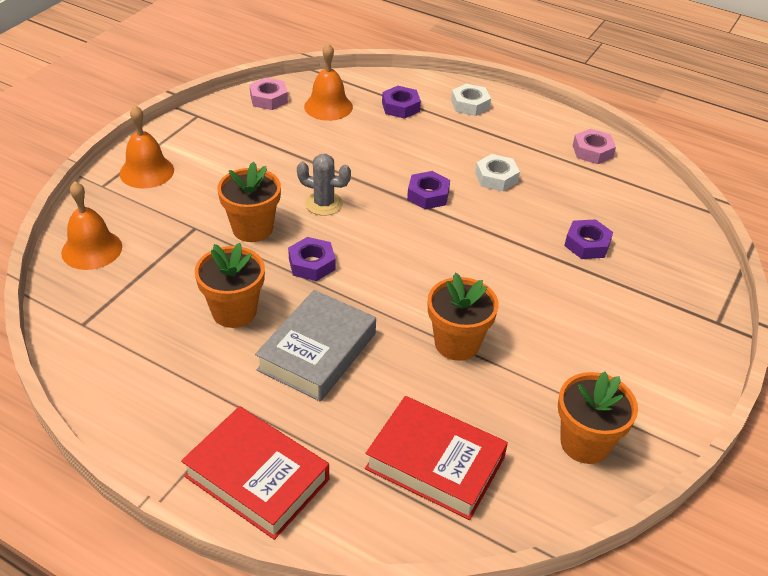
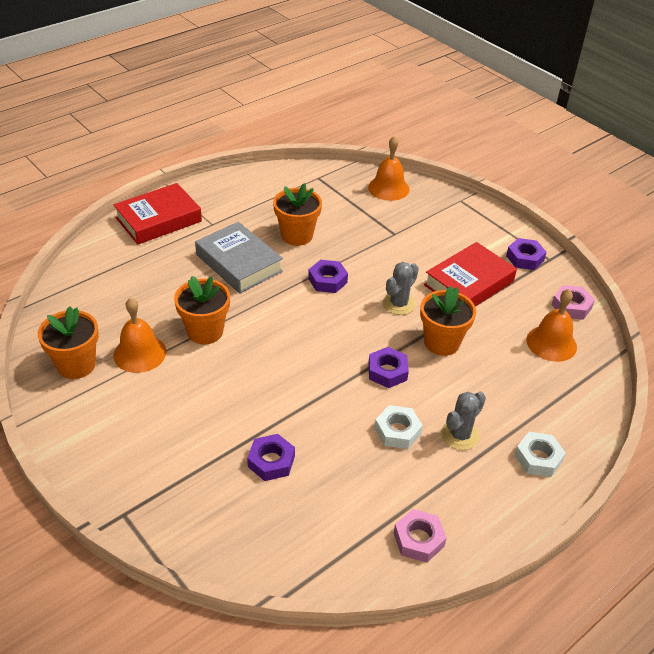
camera: 110 degrees right, 0 degrees up
(146, 171) = (472, 222): orange bell -> orange bell (140, 353)
(252, 228) = (382, 260): orange flower pot -> orange flower pot (441, 343)
(400, 107) = (542, 397): purple nut -> purple nut (525, 258)
(435, 463) = (116, 289): red book -> red book (469, 283)
(475, 144) = (460, 435): none -> grey cactus

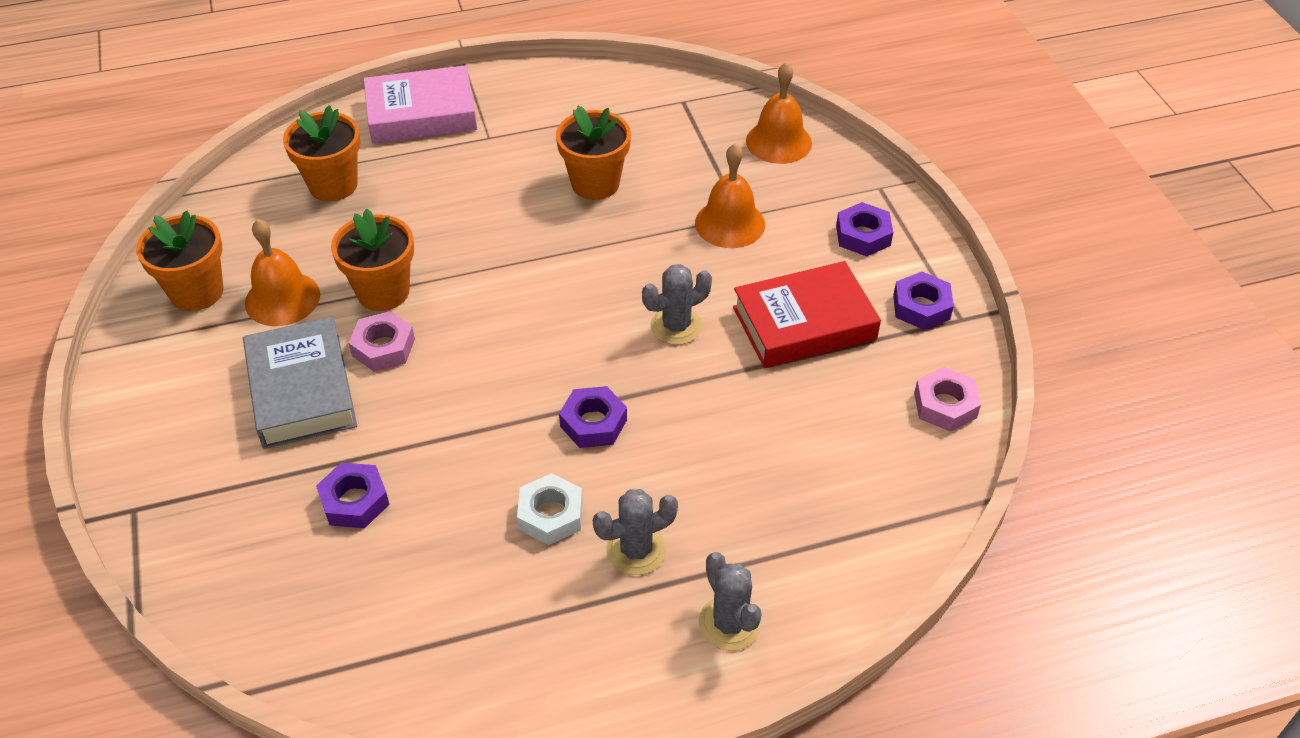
camera: 25 degrees right, 5 degrees up
(158, 219) = (421, 113): red book -> pink book
(239, 263) = (489, 204): grey book -> grey book (302, 390)
(327, 280) = (596, 263): purple nut -> purple nut (863, 235)
(418, 539) = (478, 679): pink nut -> pink nut (383, 347)
(441, 343) = (701, 403): orange flower pot -> orange flower pot (333, 185)
(538, 458) = (729, 623): white nut -> grey cactus
(551, 343) = (872, 454): orange bell -> orange bell (730, 223)

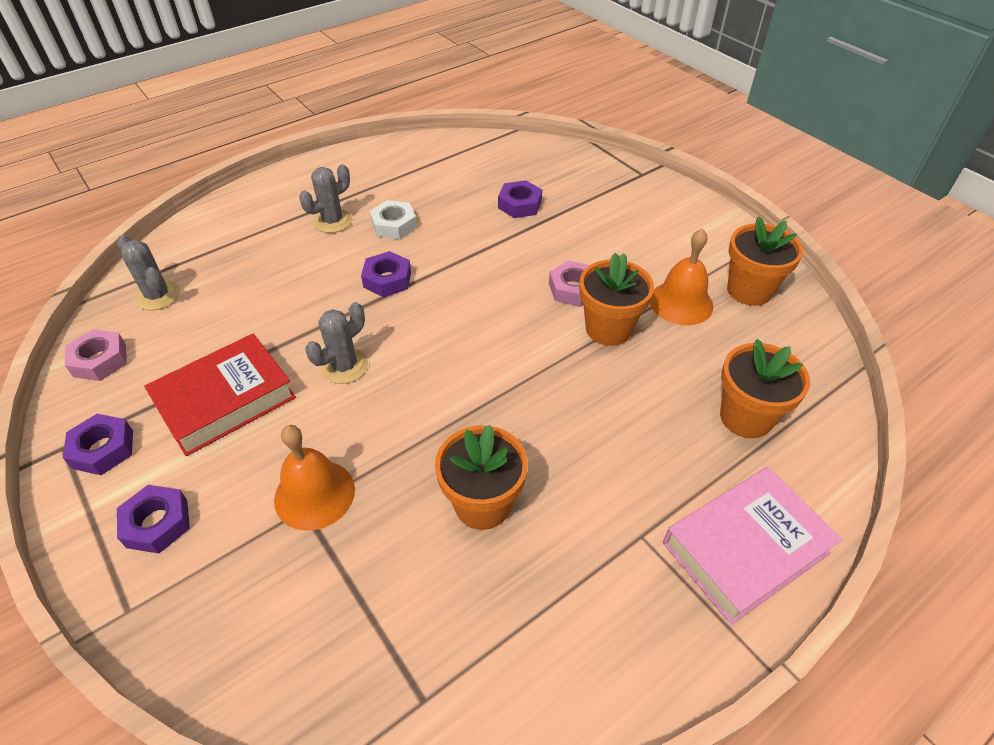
camera: 160 degrees right, 0 degrees up
(302, 390) = (605, 249): grey book -> none
(729, 623) = (267, 203): grey cactus -> grey cactus (158, 296)
(778, 142) = (268, 656): orange bell -> none

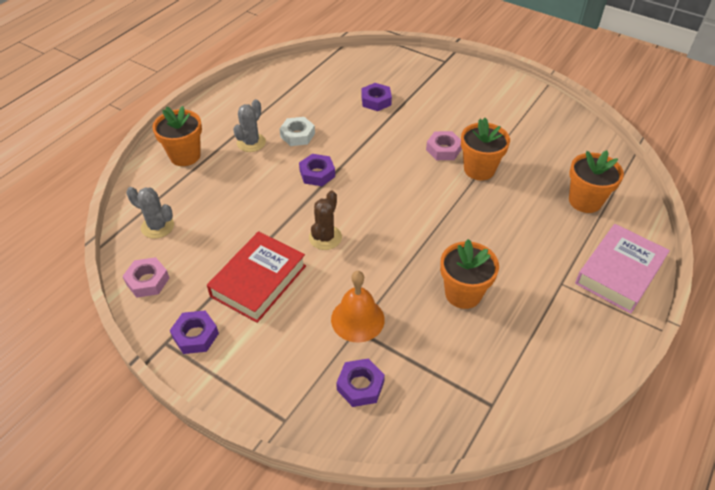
camera: 20 degrees left, 0 degrees up
(157, 523) = (267, 367): purple nut -> purple nut (360, 386)
(344, 366) = (325, 237): grey cactus -> brown cactus
(681, 302) = (514, 142): orange bell -> none
(749, 290) = (550, 124): orange flower pot -> orange flower pot (185, 156)

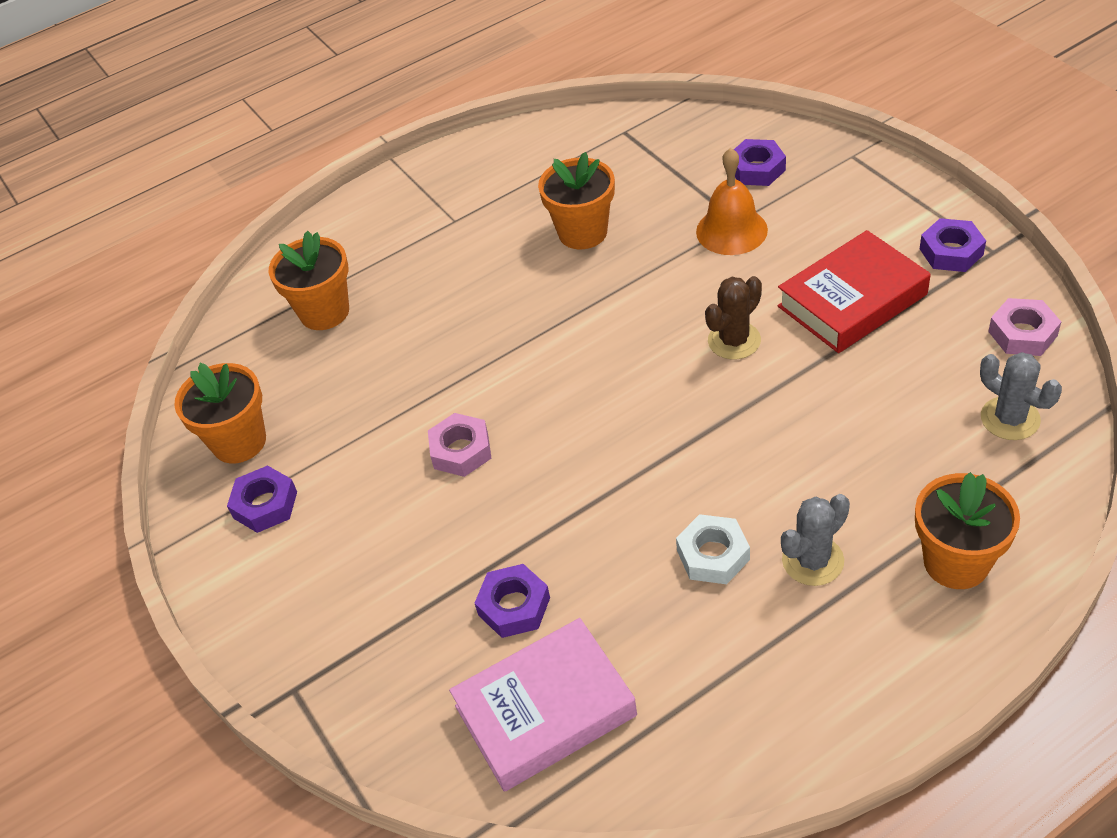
camera: 150 degrees left, 0 degrees up
(317, 174) = (706, 456): purple nut -> purple nut (265, 505)
(479, 169) = (431, 398): orange flower pot -> orange flower pot (239, 442)
(619, 272) = (375, 218): pink book -> pink book (545, 711)

